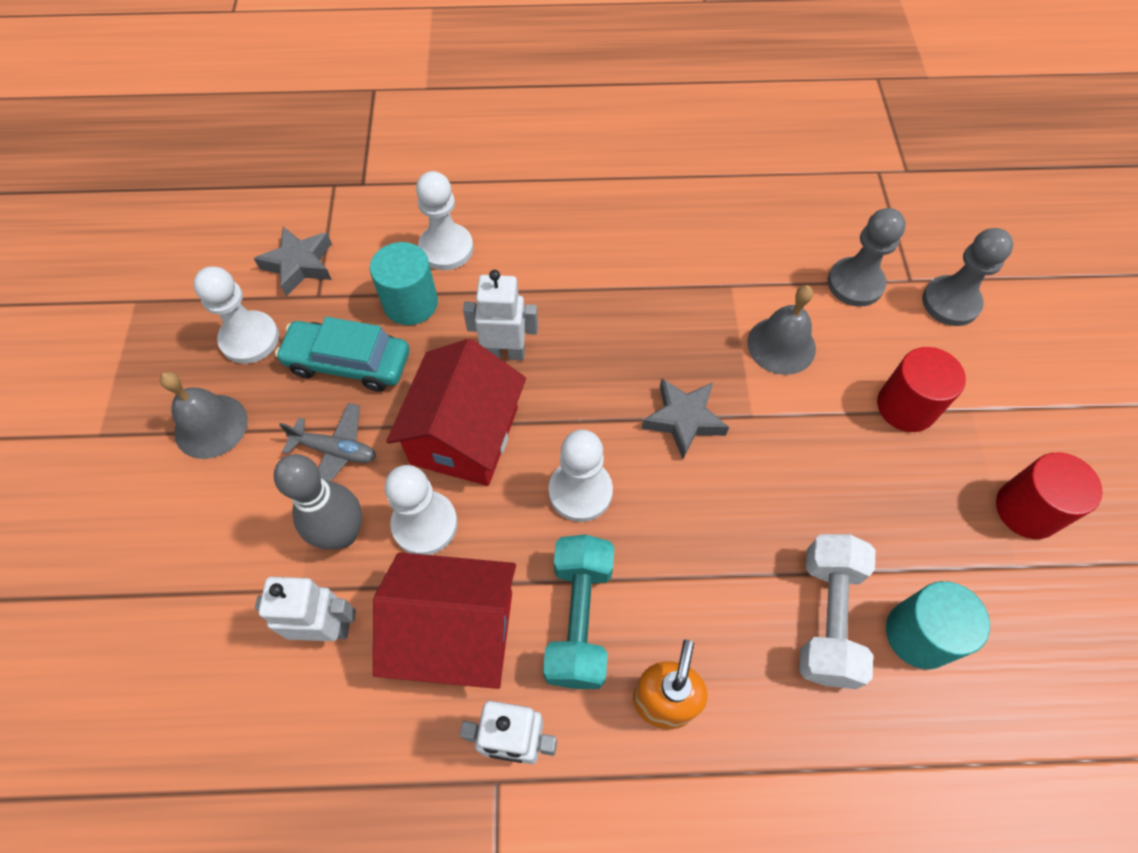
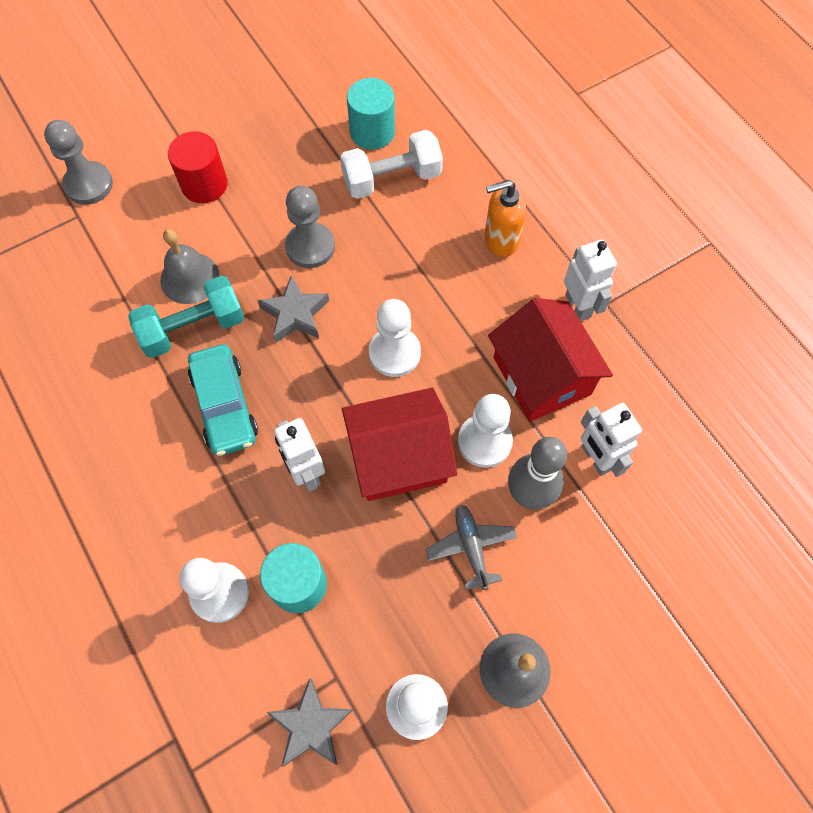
camera: 120 degrees left, 5 degrees up
(348, 362) = (388, 596): turquoise car -> turquoise car (224, 405)
(579, 619) = (483, 309): turquoise dumbbell -> turquoise dumbbell (193, 328)
(855, 284) = (99, 250): grey pawn -> grey pawn (310, 247)
(1027, 509) = (251, 101): red cylinder -> none

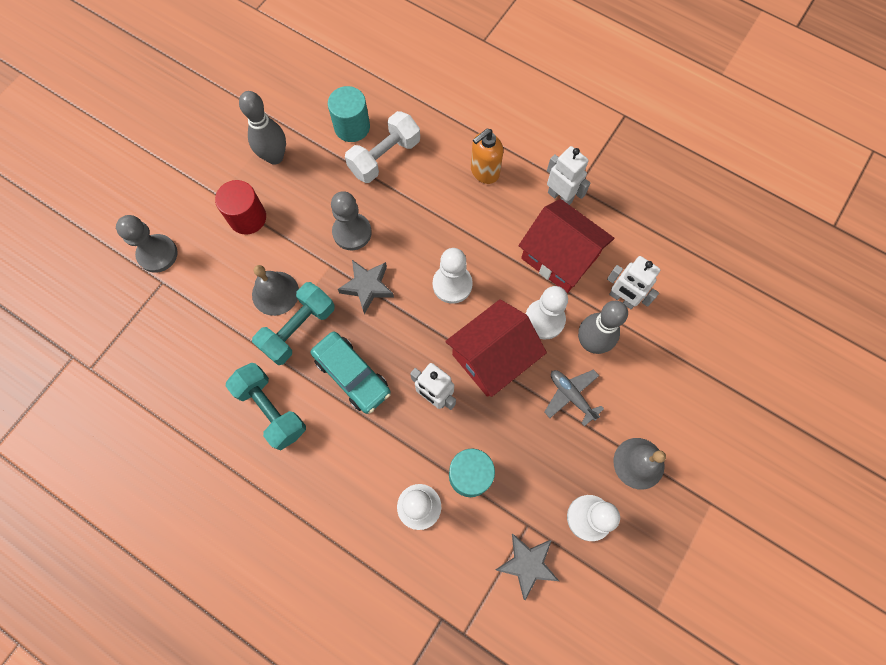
camera: 25 degrees left, 5 degrees up
(115, 404) = (271, 409): none -> turquoise dumbbell
(269, 131) = (275, 157): none -> grey bowling pin

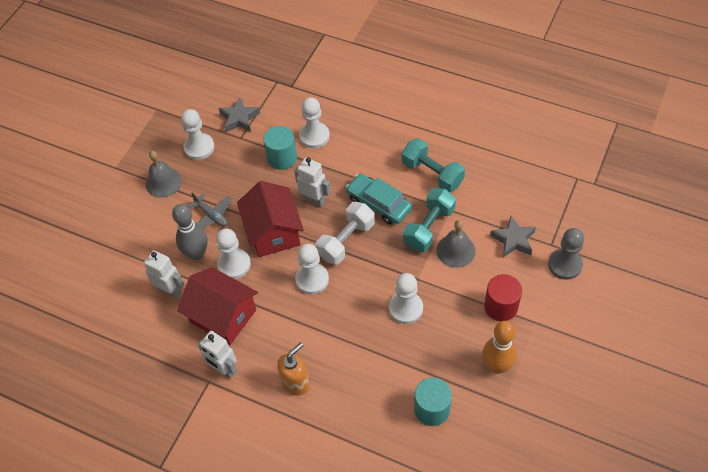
camera: 175 degrees right, 15 degrees down
(275, 157) = (496, 366): grey bowling pin -> orange bowling pin
(352, 232) = (405, 308): grey pawn -> white pawn
(367, 287) = (382, 267): grey star -> grey star (513, 240)
(384, 157) = (393, 383): white dumbbell -> white dumbbell (346, 241)
(492, 357) = (273, 232): red house -> red house turned 60 degrees counterclockwise

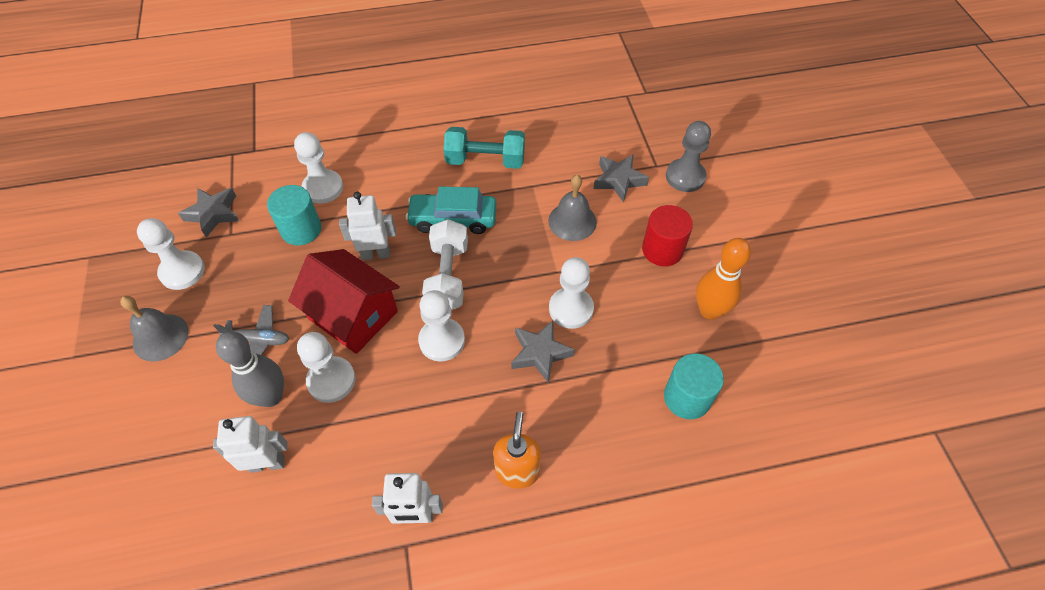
camera: 40 degrees left, 0 degrees up
(223, 316) = (363, 450): red house -> none
(364, 324) = (540, 353): none -> grey star
(429, 228) = (526, 214): turquoise dumbbell -> none

